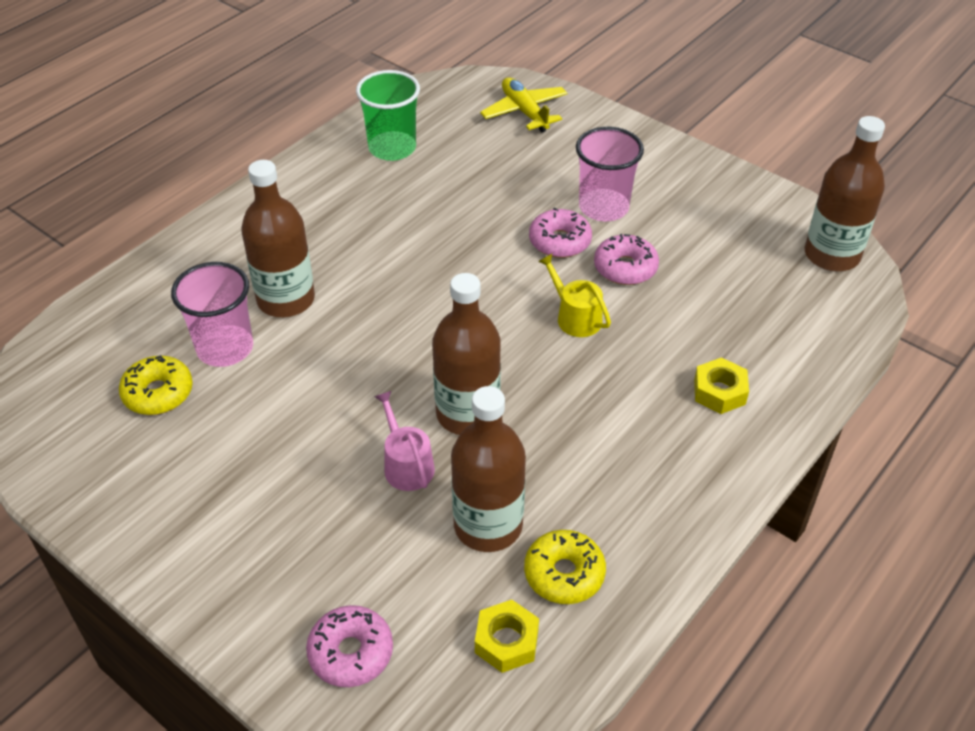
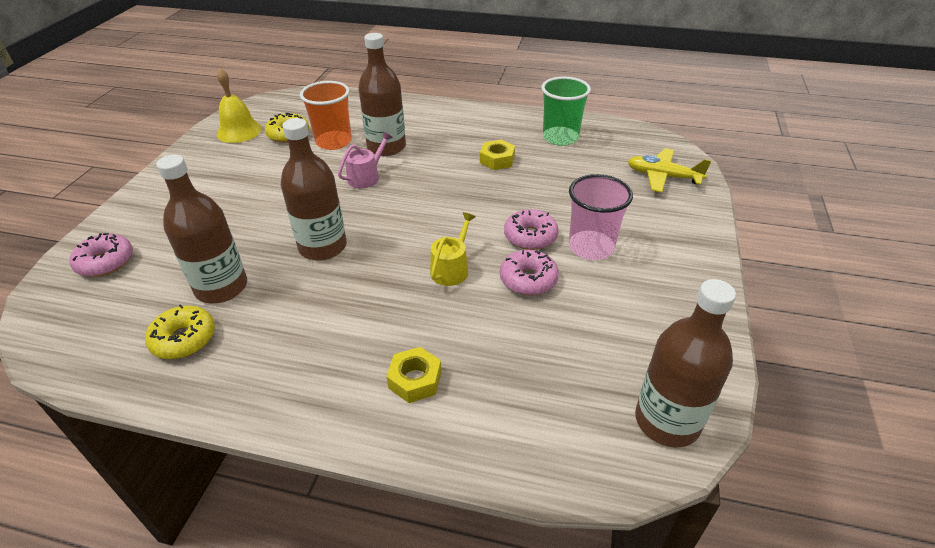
camera: 65 degrees right, 5 degrees down
(93, 450) = (239, 131): none -> yellow bell
(225, 348) = (334, 142): pink cup -> orange cup
(406, 464) = (265, 235): pink watering can -> pink watering can (366, 177)
(506, 641) = (118, 328): yellow nut -> yellow nut (497, 160)
(524, 112) = (663, 177): yellow plane -> yellow plane turned 105 degrees counterclockwise

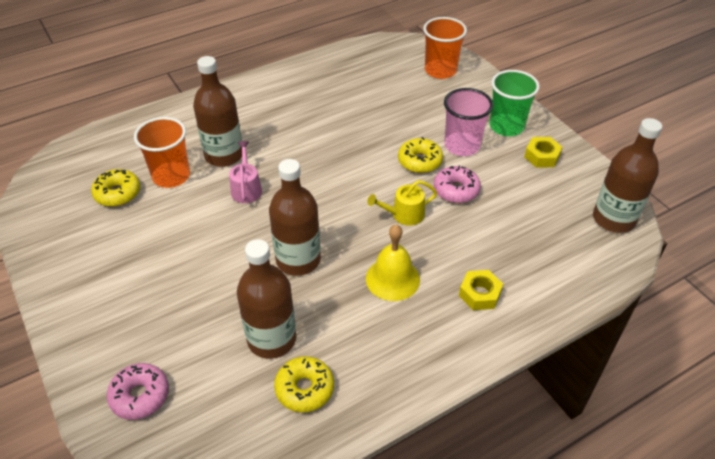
camera: 45 degrees left, 5 degrees up
(239, 131) = (62, 218): yellow bell -> yellow bell (392, 279)
(451, 269) = (404, 214): yellow watering can -> yellow watering can turned 90 degrees counterclockwise
(497, 160) = (322, 118): yellow nut -> yellow nut (542, 156)
(530, 236) = (420, 161): pink donut -> yellow donut
(560, 137) = (341, 75): green cup -> green cup (506, 126)
(663, 177) = (440, 70): yellow plane -> orange cup

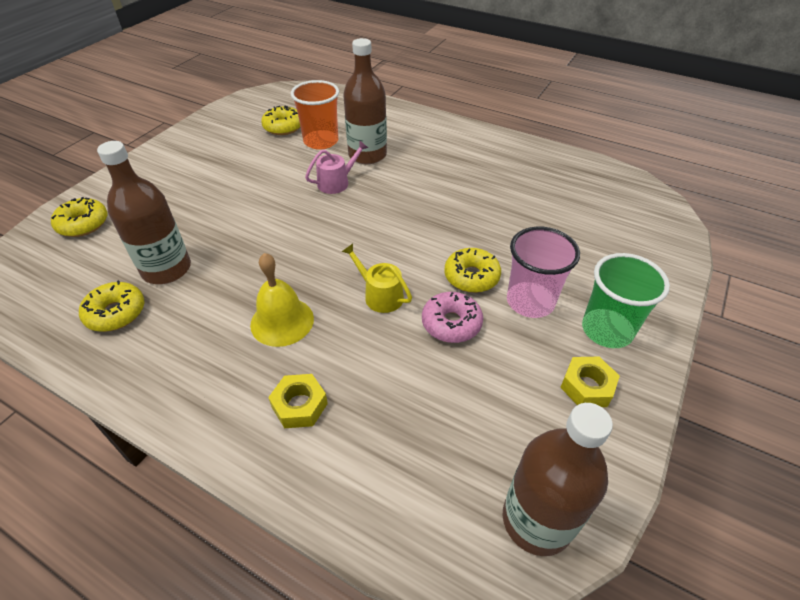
camera: 60 degrees right, 0 degrees up
(140, 396) = (83, 224): pink donut -> yellow donut
(298, 260) = (269, 247): brown bottle -> none
(440, 70) = (639, 237): orange cup -> none

